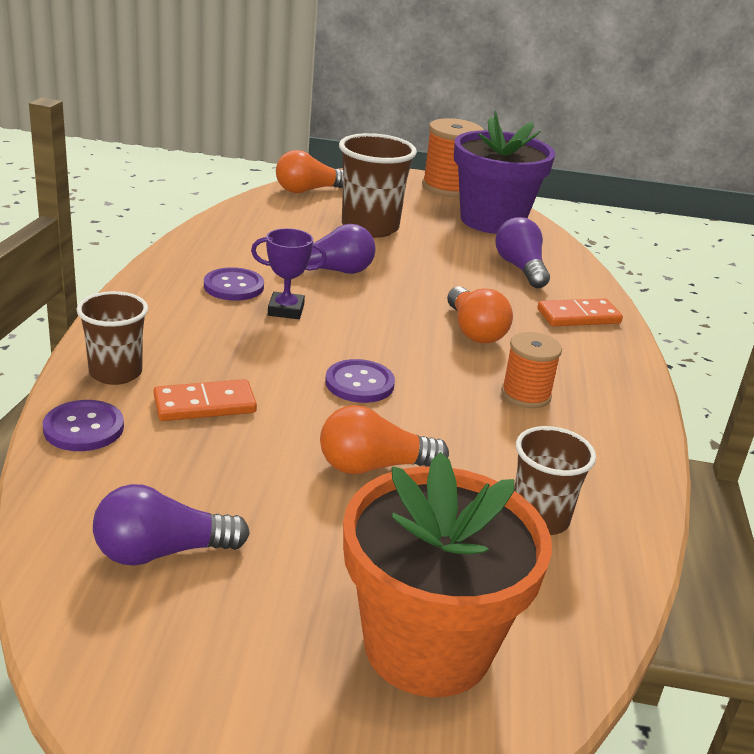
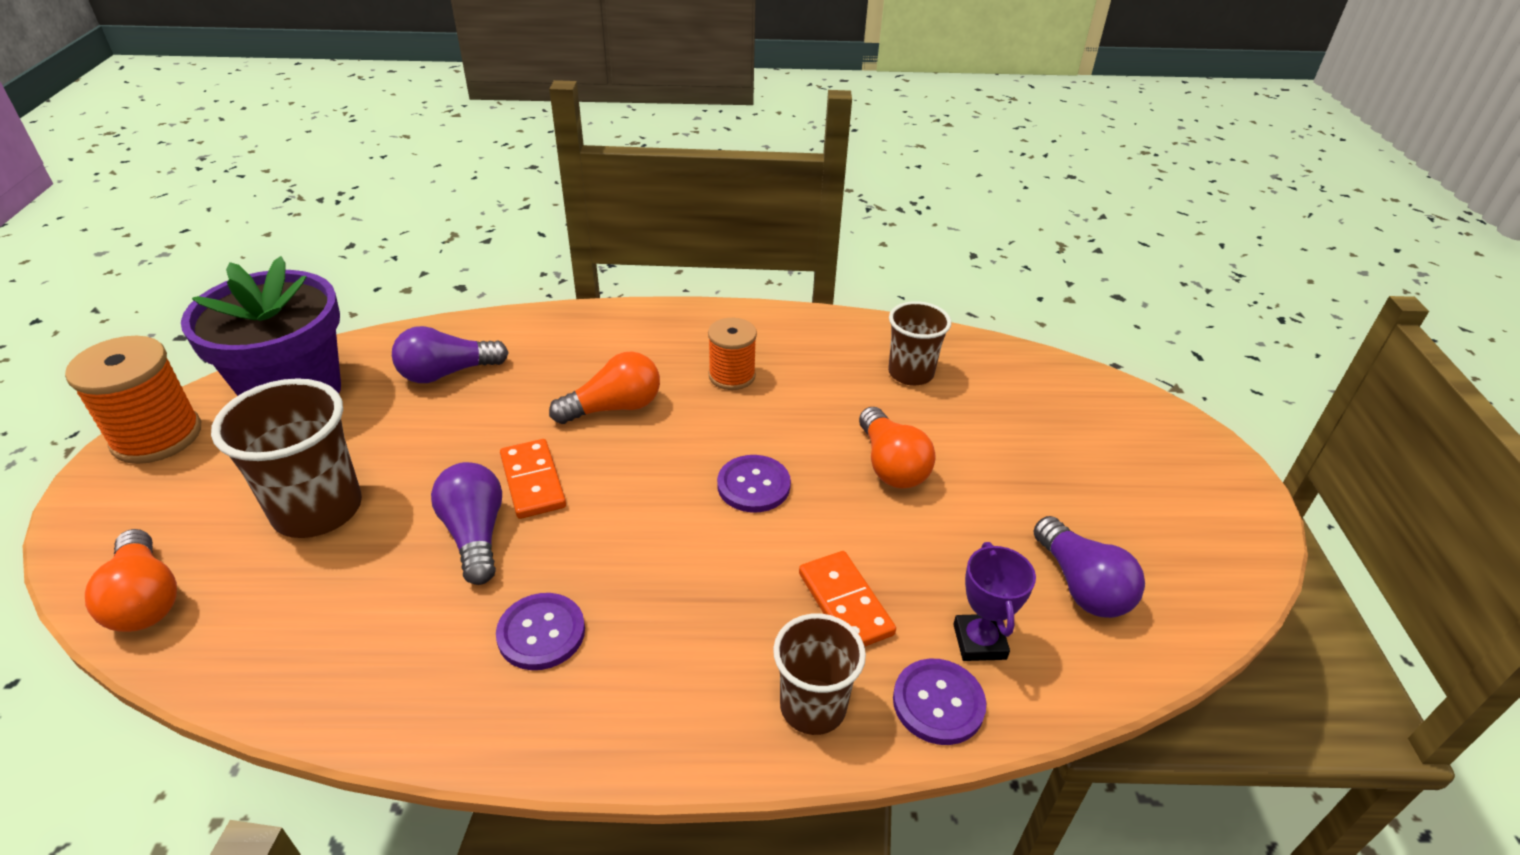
camera: 95 degrees left, 10 degrees up
(286, 310) = (601, 567): purple trophy -> purple trophy (979, 641)
(427, 646) = (1078, 426): orange flower pot -> none
(578, 316) = (563, 338): orange domino -> orange domino (533, 481)

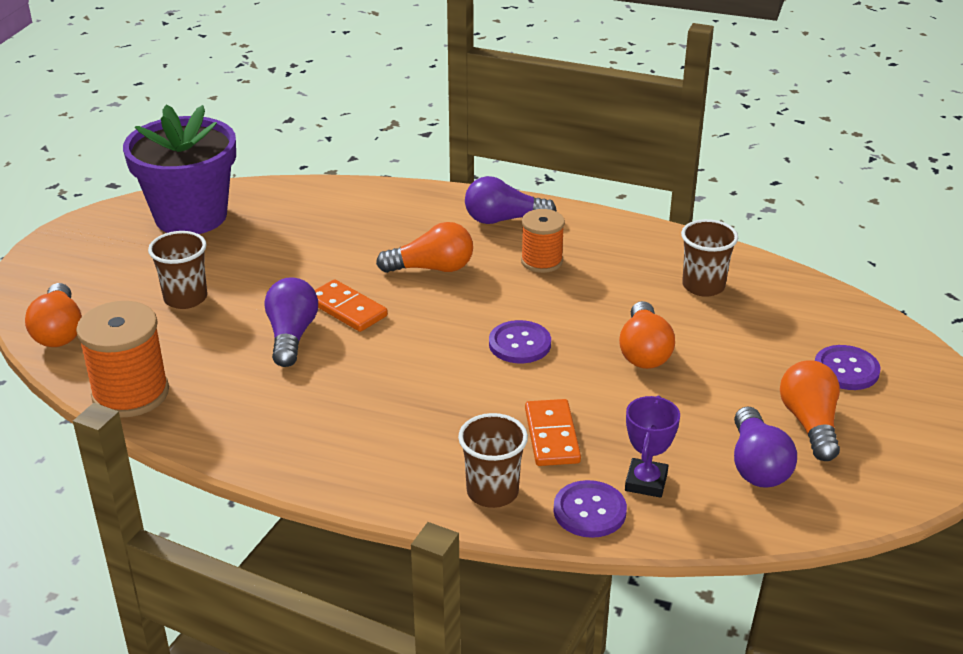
camera: 20 degrees right, 5 degrees down
(157, 436) = (87, 229): orange spool -> orange spool (130, 394)
(318, 510) = (185, 298): brown cup -> brown cup, size x0.65
(447, 373) = (309, 220): purple light bulb -> purple light bulb (503, 220)
(533, 481) = (347, 309): orange domino -> orange domino turned 45 degrees counterclockwise
(541, 633) = (316, 406): purple button -> purple button (846, 370)
(1102, 517) = (810, 423): none -> orange light bulb

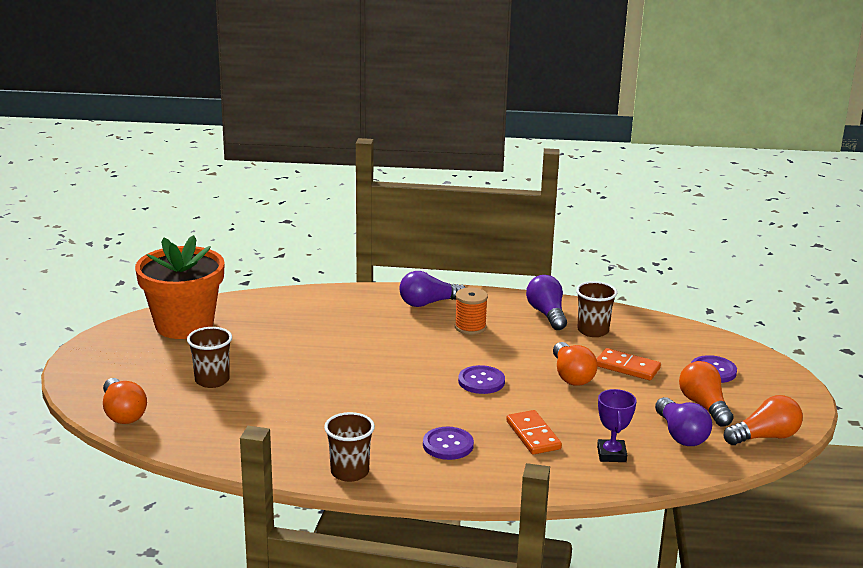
camera: 15 degrees left, 10 degrees down
(130, 394) = (205, 447): orange spool -> none
(191, 216) = (184, 325): purple flower pot -> orange flower pot
(291, 336) = (309, 395): purple light bulb -> purple light bulb (547, 314)
(347, 309) = (342, 373): orange domino -> orange domino (627, 367)
(432, 268) = (391, 340): orange light bulb -> orange light bulb (765, 437)
(492, 492) = (509, 474): brown cup -> brown cup (349, 472)
(589, 511) = (582, 476): purple button -> purple button (448, 445)

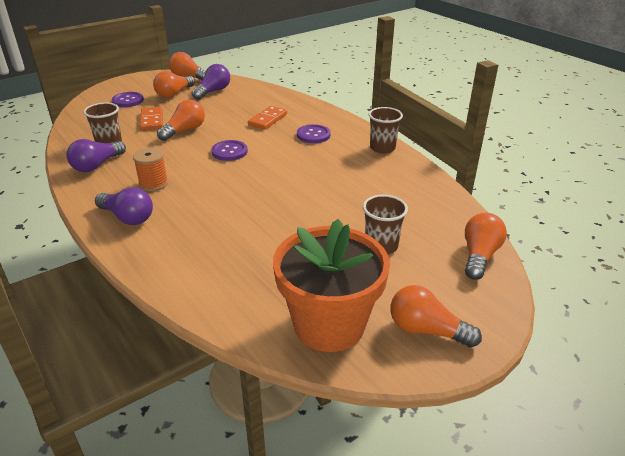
camera: 130 degrees left, 10 degrees up
(117, 351) = (426, 330): none -> orange light bulb
(611, 454) = (256, 99): purple trophy -> none

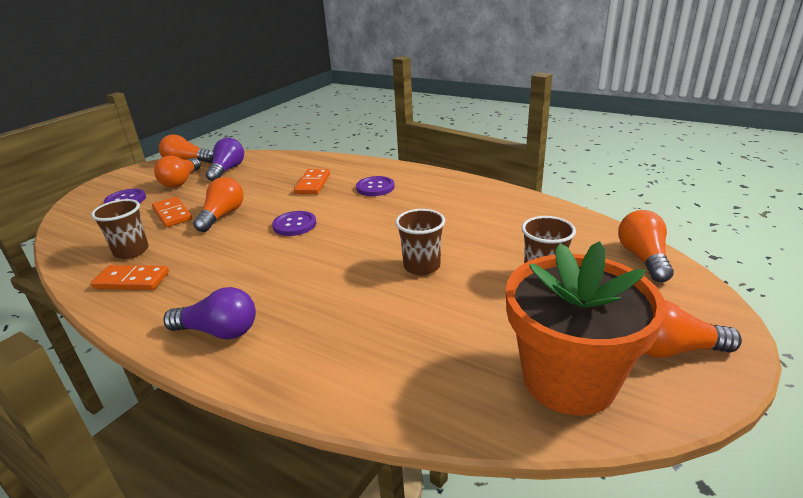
camera: 20 degrees left, 5 degrees down
(97, 165) = (131, 280): purple light bulb -> orange domino
(153, 184) = (225, 282): orange spool -> none
(382, 148) = (456, 183): brown cup -> brown cup (422, 266)

